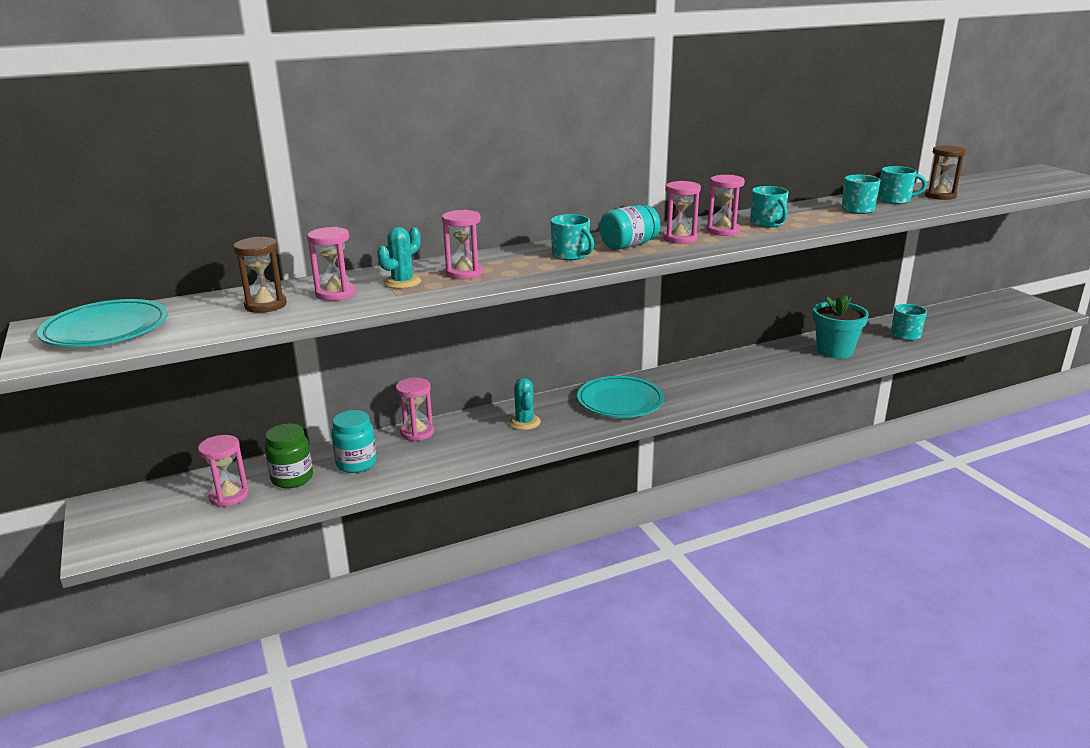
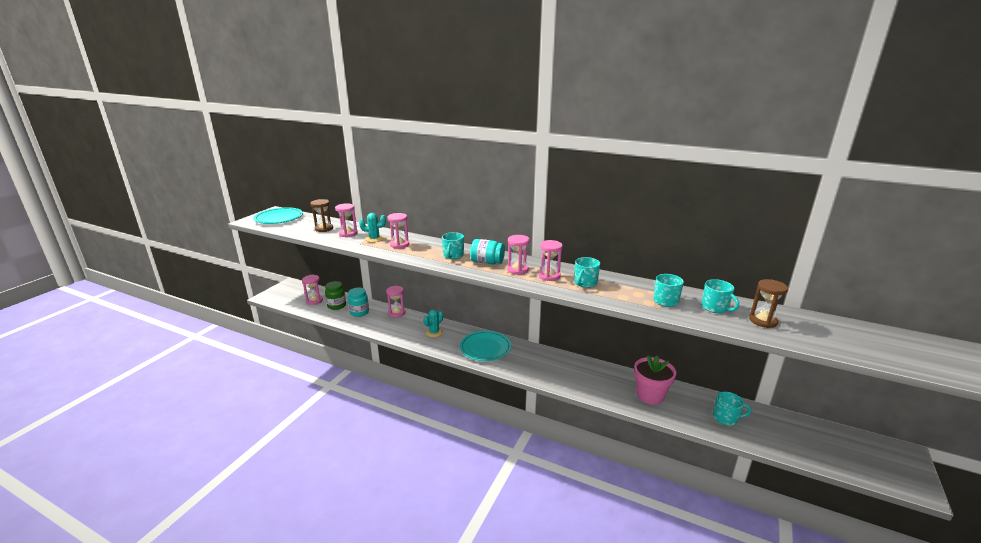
camera: 50 degrees right, 0 degrees up
(834, 351) = (650, 395): turquoise flower pot -> pink flower pot

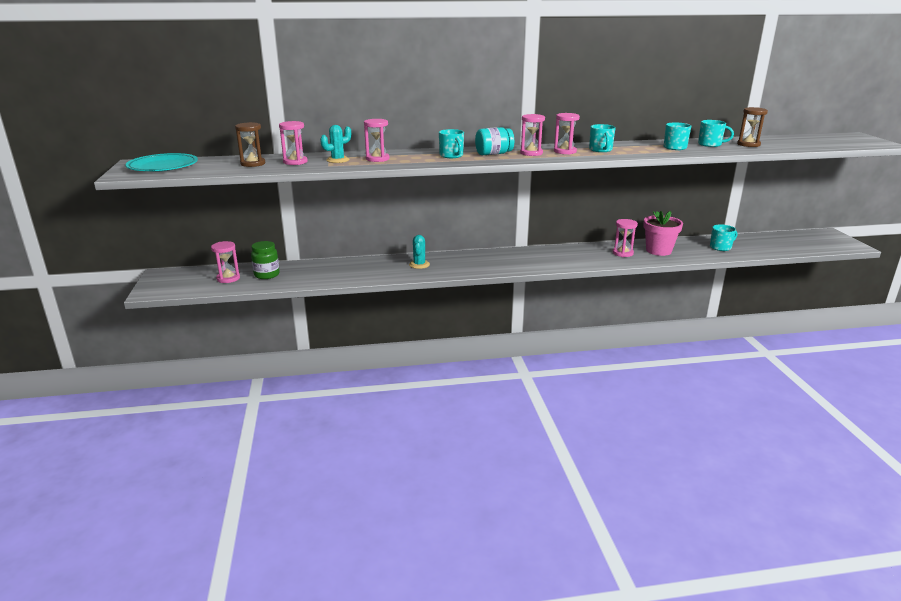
camera: 35 degrees left, 0 degrees up
(359, 312) = (306, 272): turquoise jar -> none
(397, 313) = (351, 262): pink hourglass -> pink hourglass (622, 253)
(485, 348) = (487, 261): turquoise plate -> none

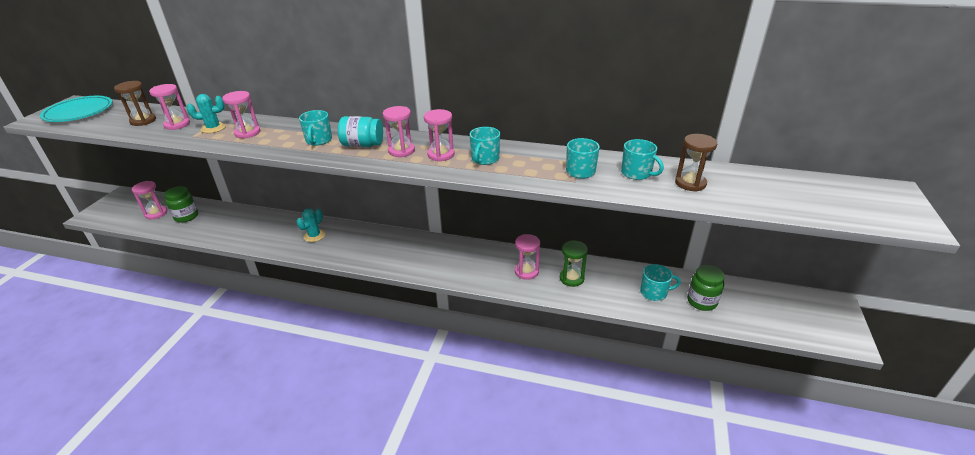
camera: 25 degrees right, 10 degrees up
(658, 251) = (571, 278): pink flower pot -> green hourglass
(754, 246) = (701, 301): none -> green jar

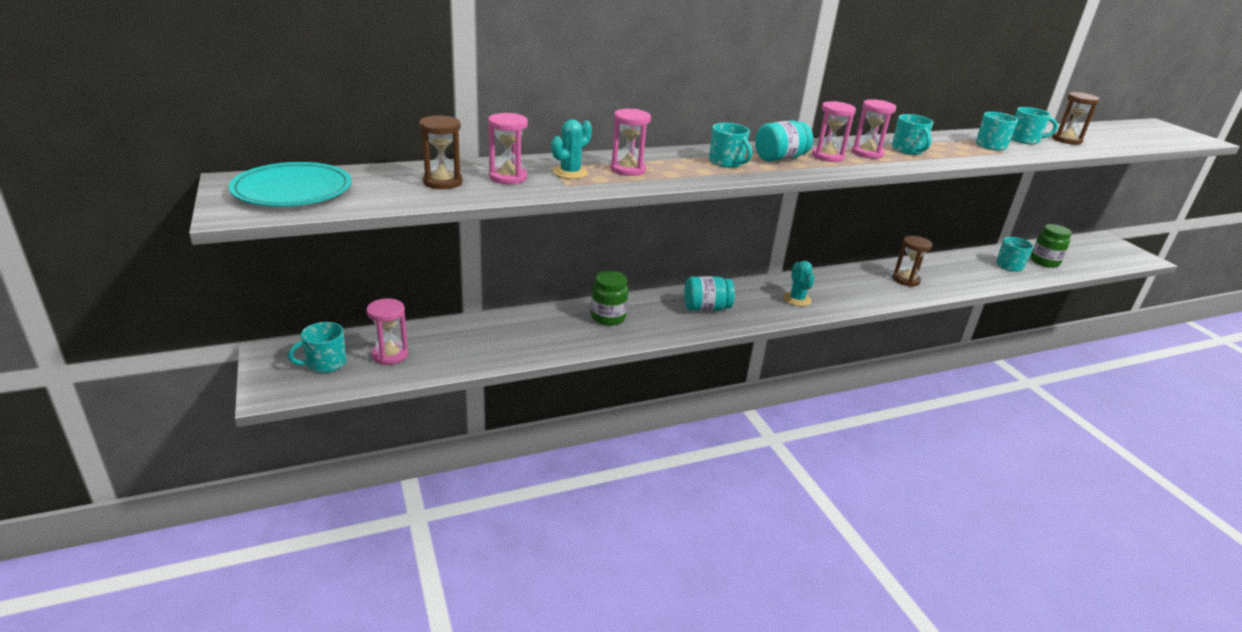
camera: 40 degrees left, 5 degrees down
(128, 208) = (325, 363): none -> turquoise mug
(186, 216) = (448, 344): green jar -> green jar (608, 317)
(314, 236) = (661, 312): turquoise cactus -> turquoise cactus (797, 299)
(345, 242) = (706, 308): none -> turquoise jar
(526, 271) = (906, 280): pink hourglass -> brown hourglass
(571, 278) = (944, 274): green hourglass -> none

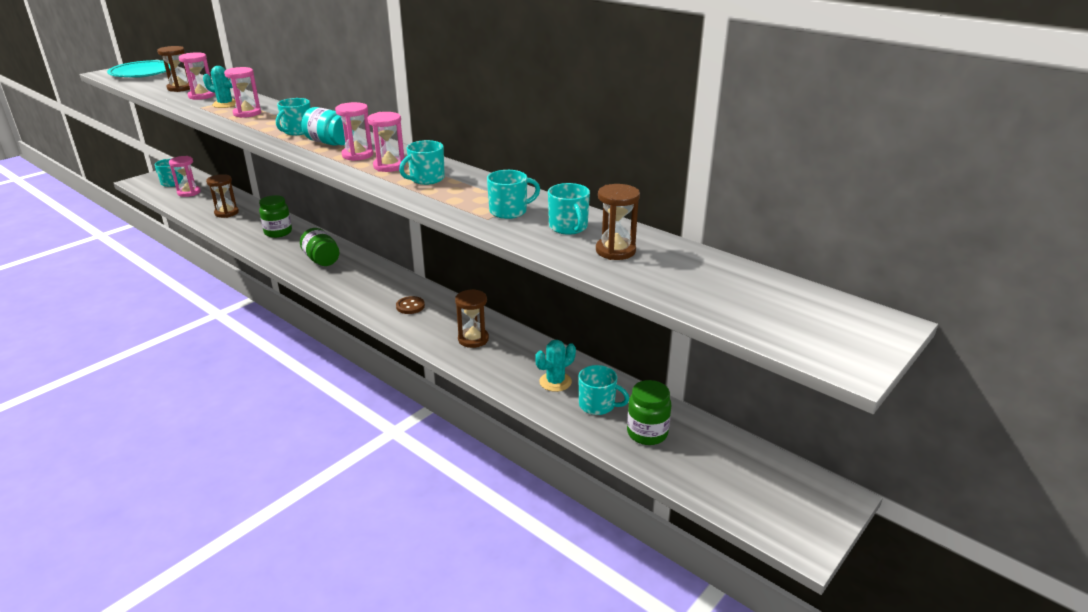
camera: 65 degrees right, 0 degrees up
(506, 339) = (226, 213): none -> brown hourglass
(706, 308) = (322, 260): turquoise jar -> green jar
(797, 299) = (372, 292): turquoise cactus -> turquoise cactus (555, 382)
(836, 290) = (410, 306): none -> brown button

